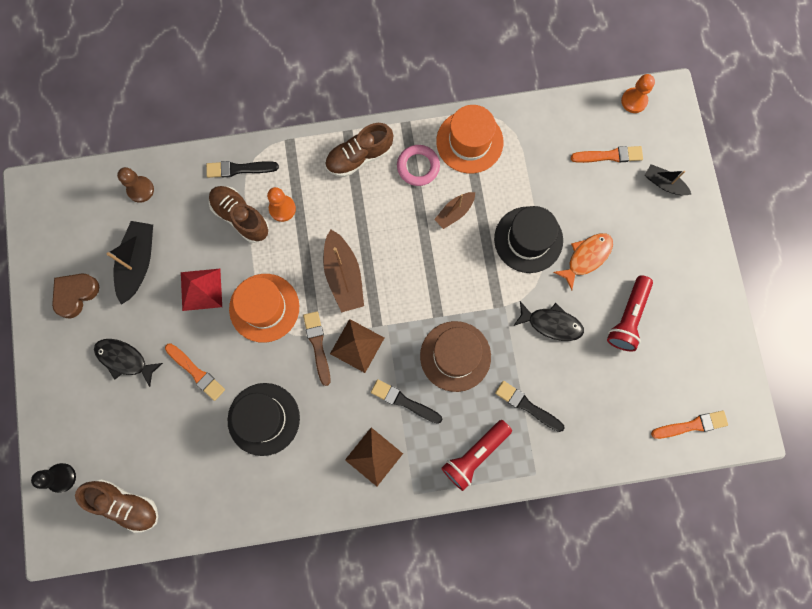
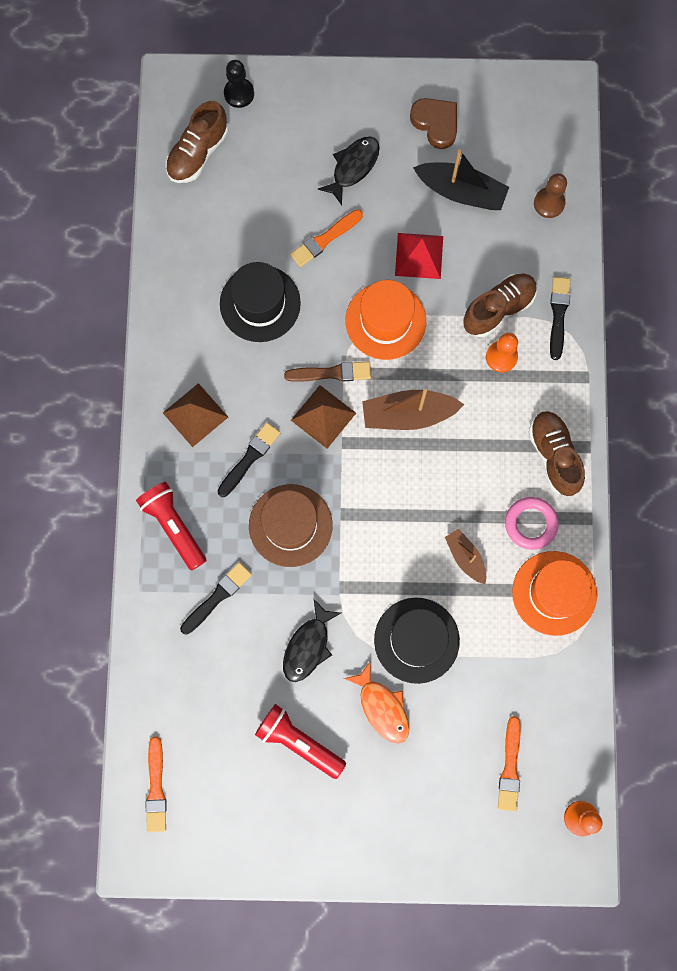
camera: 100 degrees right, 0 degrees up
(664, 184) = (462, 830): black boat -> none

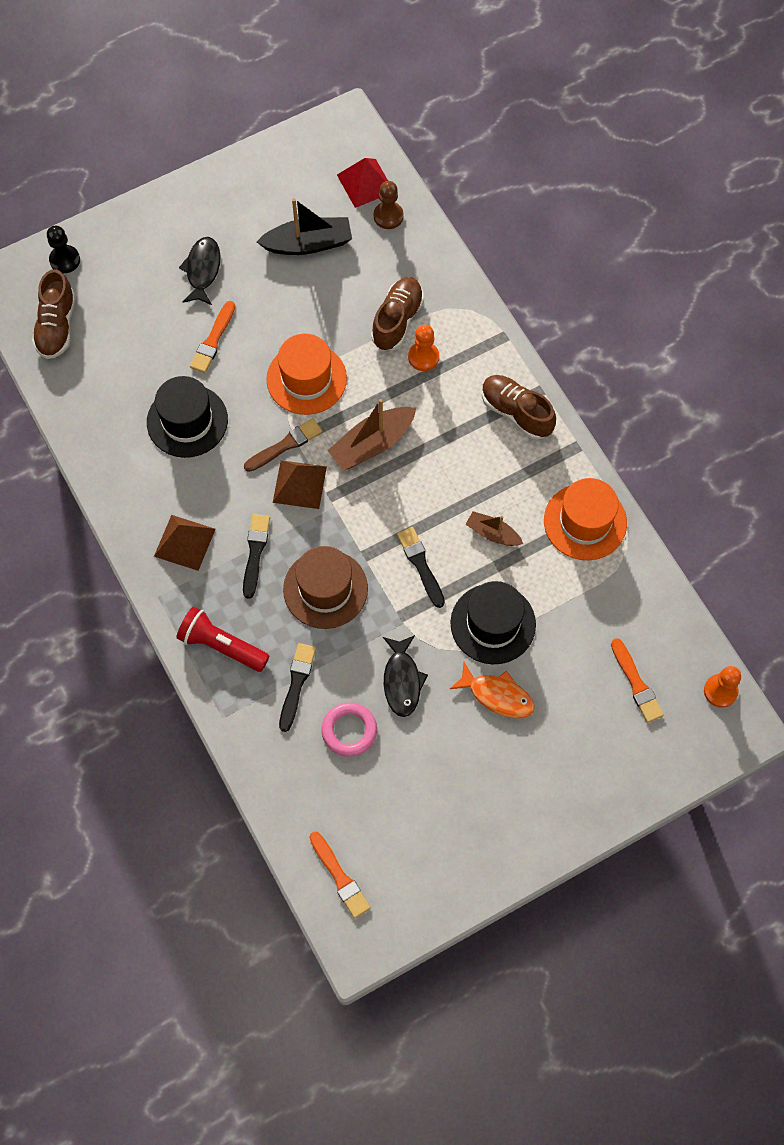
camera: 30 degrees left, 10 degrees down
(298, 741) = (442, 765): red flashlight -> none
(419, 255) = (303, 312): red pyramid -> red pyramid (365, 183)
(436, 124) = (253, 201): brown heart -> none
(530, 524) = (531, 477): pink ring -> pink ring (349, 731)
(558, 315) = (450, 299): black brush -> black brush (420, 565)

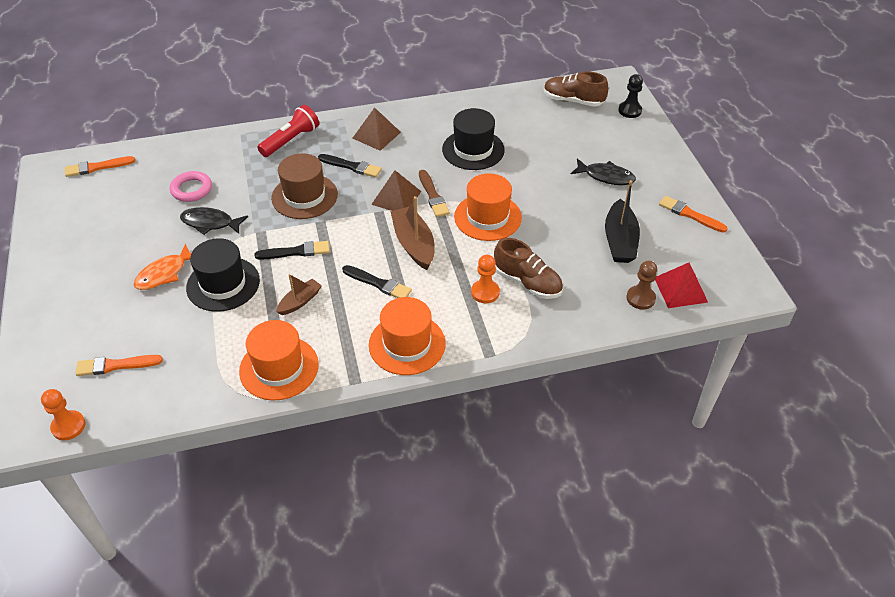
camera: 105 degrees right, 20 degrees down
(213, 340) = (539, 172): orange brush -> orange brush (690, 214)
(296, 684) = (242, 170): black brush -> black brush (378, 283)
(516, 412) = (407, 344): brown shoe -> orange hat

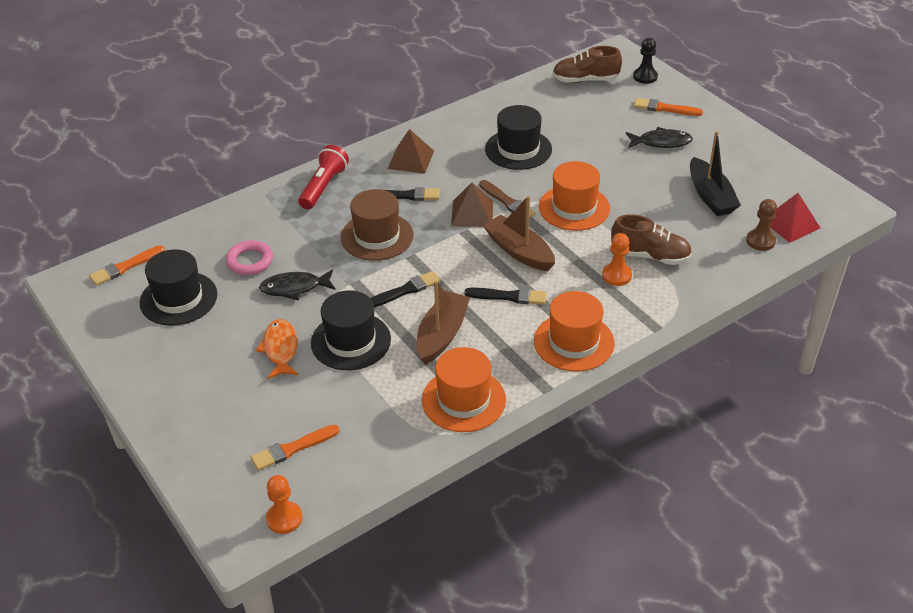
camera: 20 degrees left, 5 degrees down
(117, 206) = (178, 298): none -> black hat
(164, 273) = (280, 349): orange fish -> orange fish turned 150 degrees clockwise
(300, 301) = (442, 335): brown boat -> brown boat, size x1.68
(690, 214) = (758, 156): orange brush -> orange brush (664, 108)

